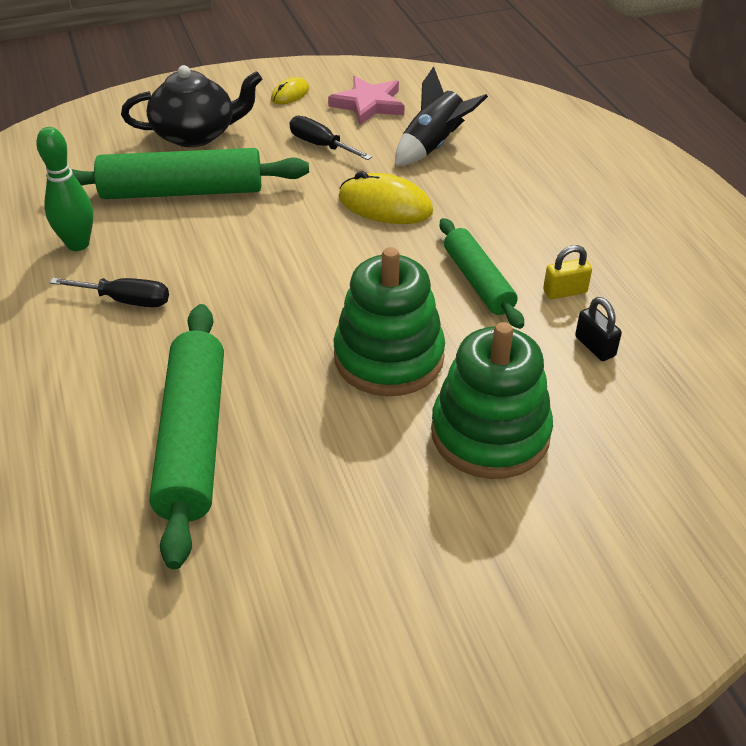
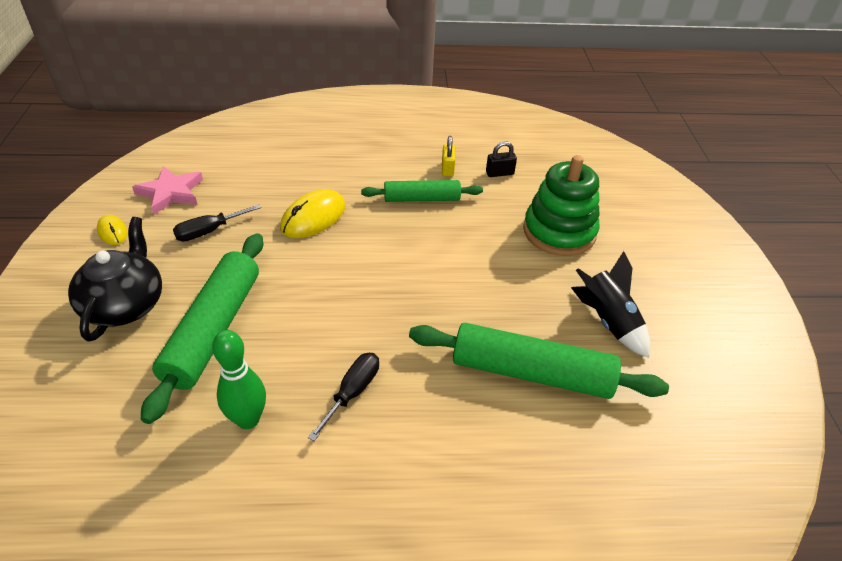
camera: 75 degrees left, 0 degrees up
(389, 357) = (480, 256): green stacking toy -> none
(433, 146) = (256, 176): black rocket -> black rocket (608, 321)

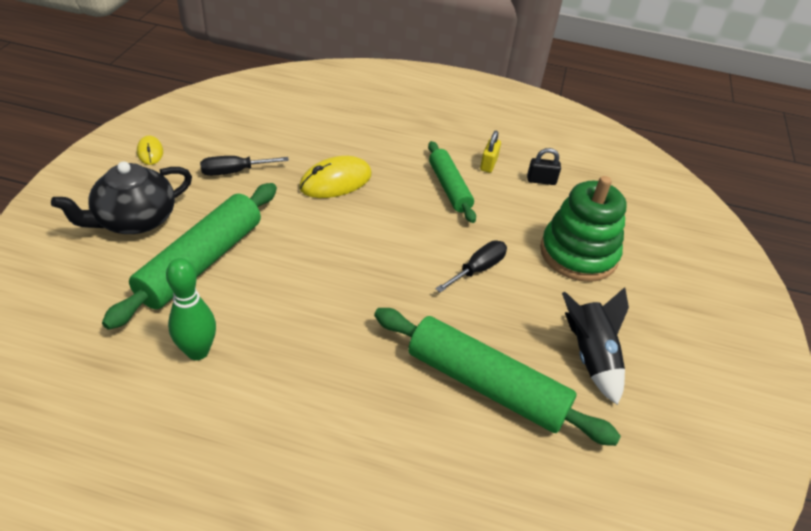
camera: 15 degrees right, 0 degrees up
(125, 304) = (134, 220): black teapot -> black teapot turned 150 degrees counterclockwise
(171, 193) = (215, 128): pink star -> none
(352, 392) = (302, 354): black screwdriver -> black screwdriver (478, 269)
(422, 199) = (449, 188): green rolling pin -> green rolling pin turned 60 degrees clockwise

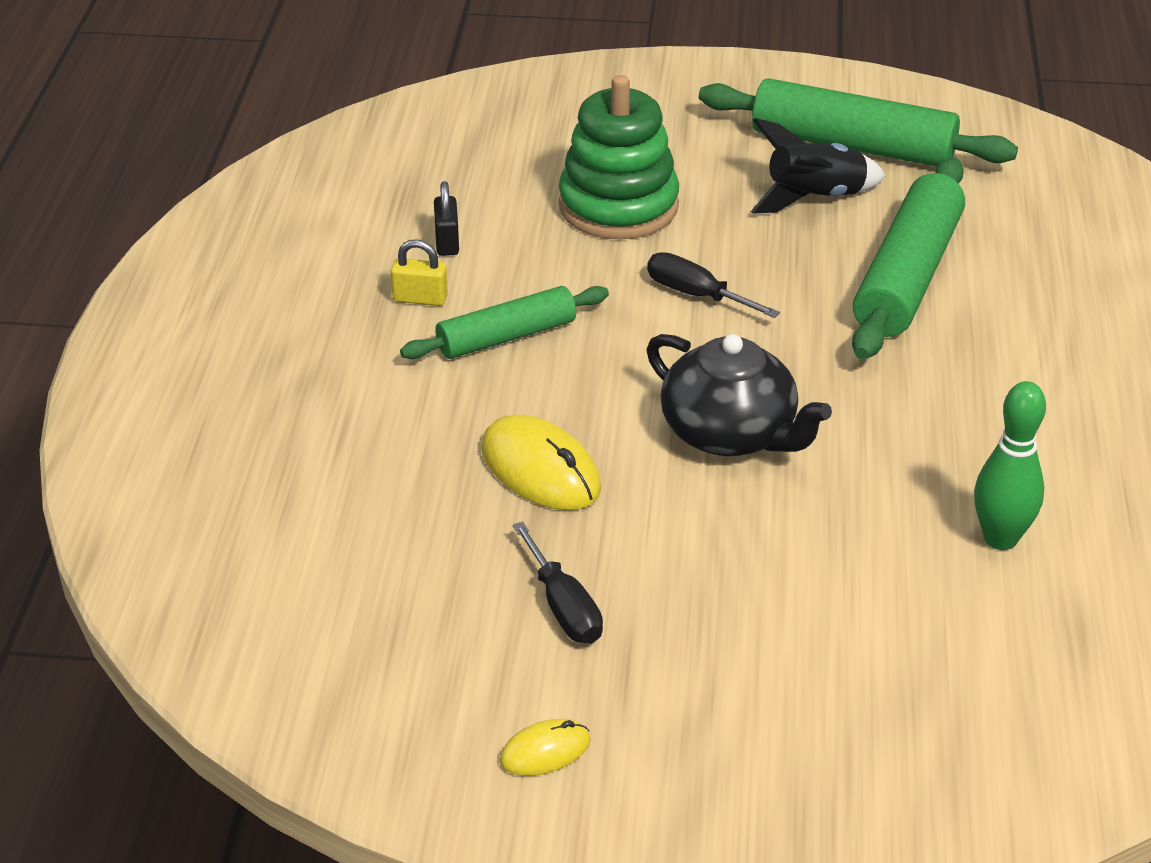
camera: 95 degrees left, 5 degrees down
(134, 220) = (760, 702): black teapot -> black teapot (730, 434)
(201, 262) = (824, 585): green rolling pin -> green rolling pin (852, 145)

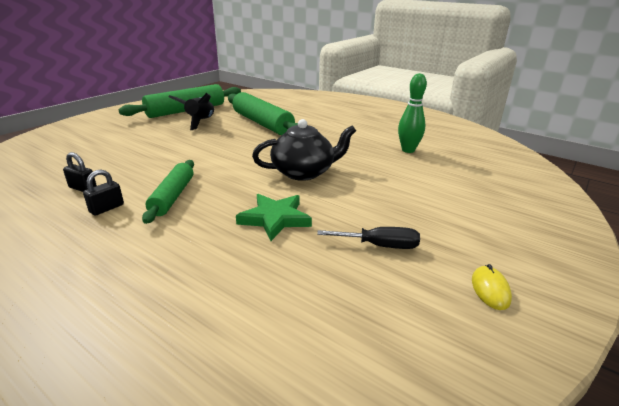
camera: 60 degrees left, 10 degrees down
(420, 298) = (107, 208): yellow padlock -> black padlock
(540, 469) = (275, 219): yellow mouse -> green star
(618, 206) = (139, 149): green stacking toy -> none
(696, 295) = (215, 153): black screwdriver -> none

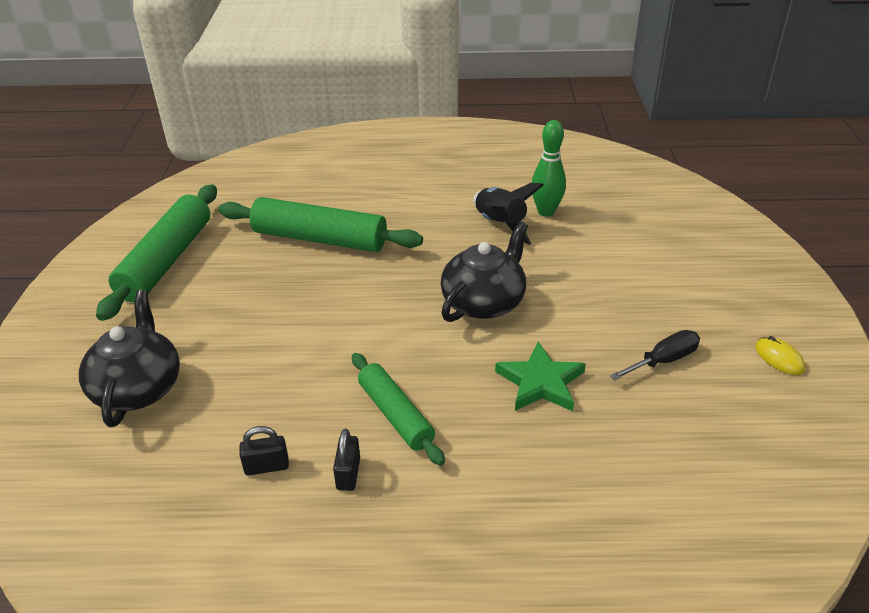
camera: 35 degrees left, 10 degrees up
(97, 142) = (138, 388): none -> black teapot
(200, 122) = (229, 275): black rocket -> black rocket (500, 225)

